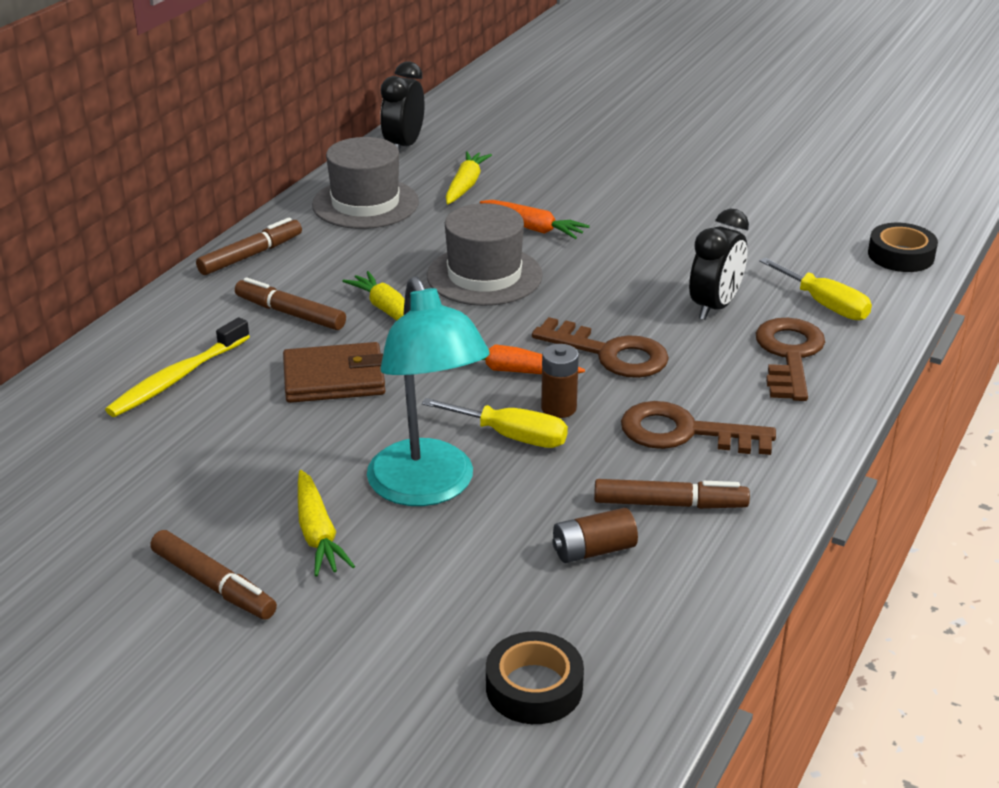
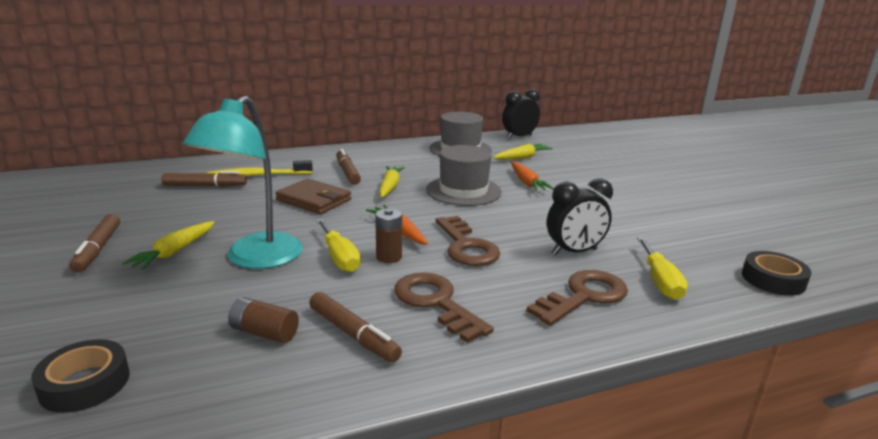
camera: 40 degrees right, 10 degrees down
(251, 255) = (375, 149): brown marker -> brown marker (205, 186)

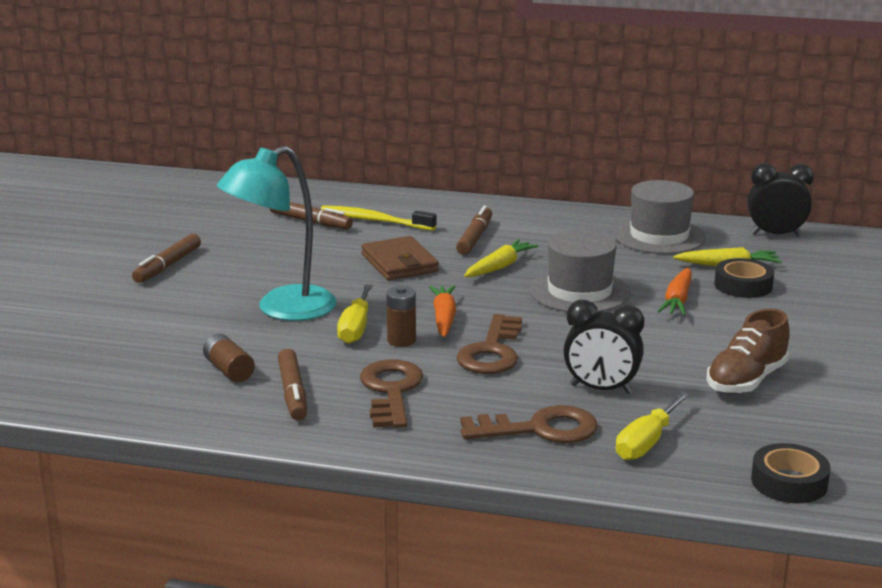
camera: 35 degrees right, 0 degrees up
(85, 383) = (86, 366): black tape -> black tape (743, 285)
(174, 252) = (223, 284): yellow carrot -> none
(640, 220) = (746, 380): none -> brown shoe

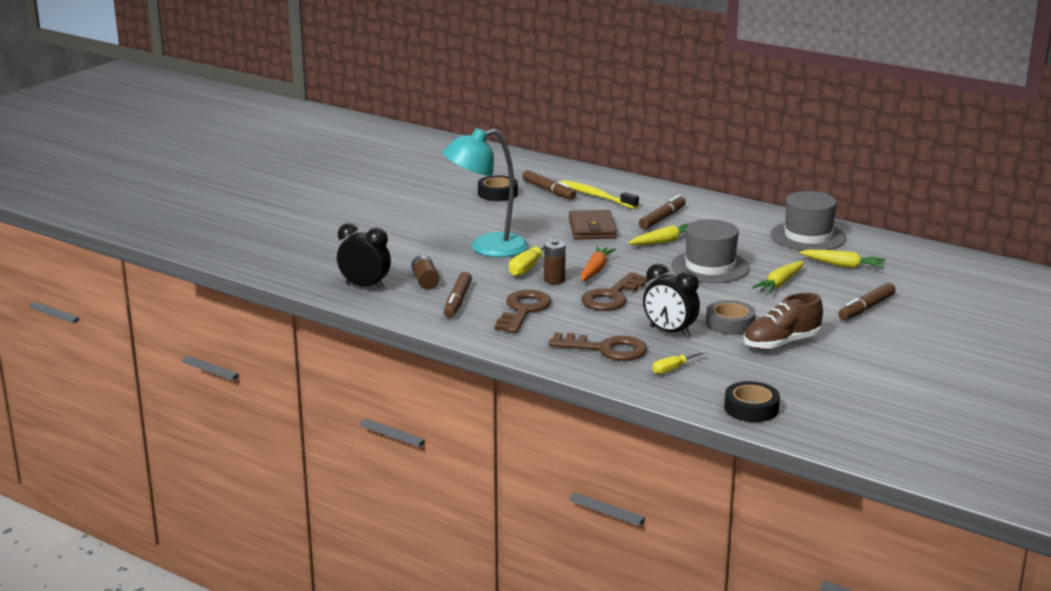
camera: 20 degrees right, 0 degrees up
(167, 266) = (427, 208): brown marker -> brown marker (866, 308)
(646, 442) = (673, 369): yellow screwdriver -> yellow screwdriver, size x0.66
(664, 364) = (730, 323): none -> grey tape
(677, 300) = (780, 283): orange carrot -> yellow carrot
(743, 285) = (841, 281): black tape -> black tape (497, 193)
(775, 235) = (905, 248): black clock -> black clock (365, 286)

